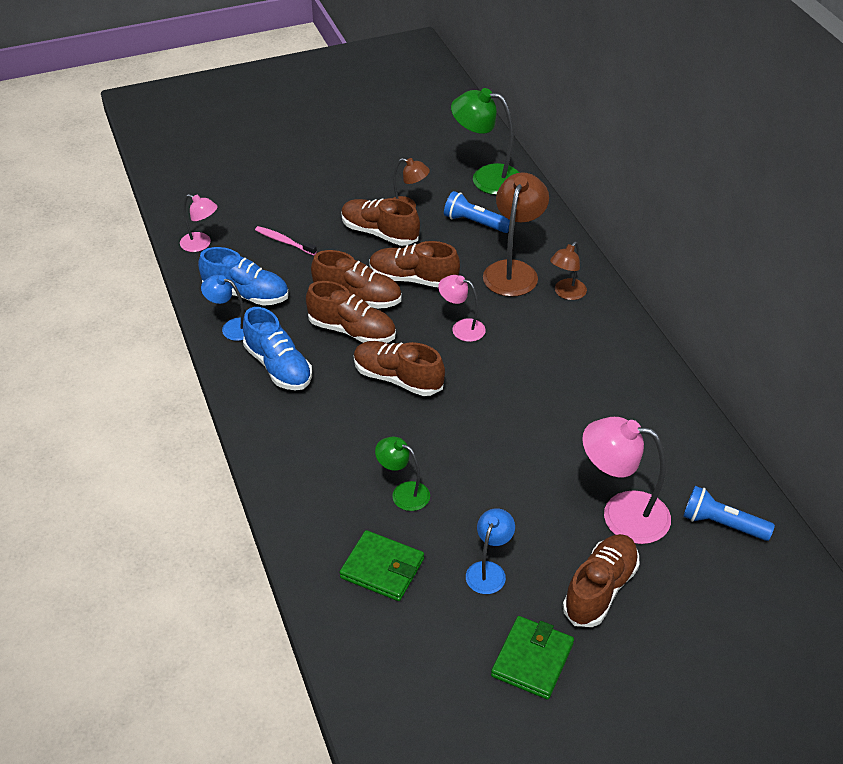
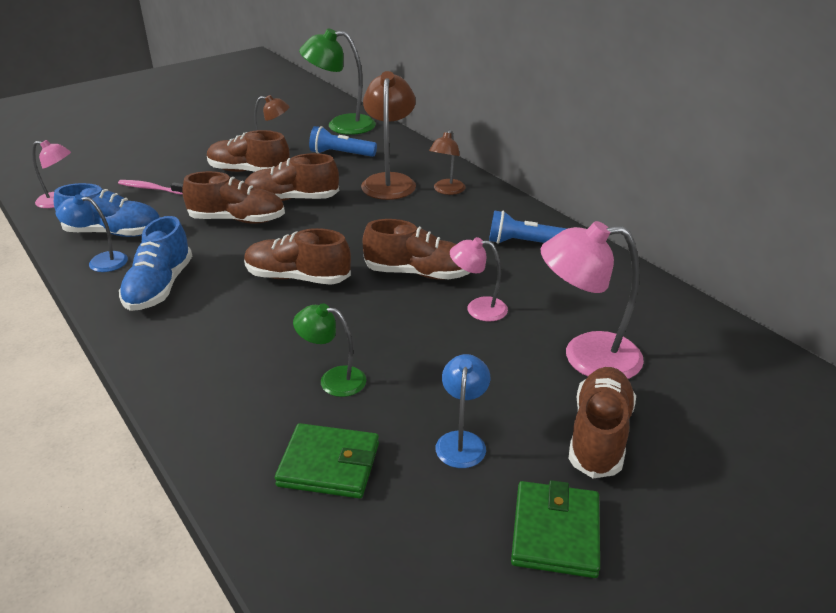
camera: 15 degrees left, 10 degrees down
(278, 367) = (159, 287): blue shoe -> blue shoe turned 60 degrees clockwise
(352, 331) = (237, 246): brown shoe -> brown shoe (418, 273)
(461, 328) = (353, 228): pink lamp -> pink lamp (478, 308)
(722, 524) = (694, 347): blue flashlight -> blue flashlight (524, 243)

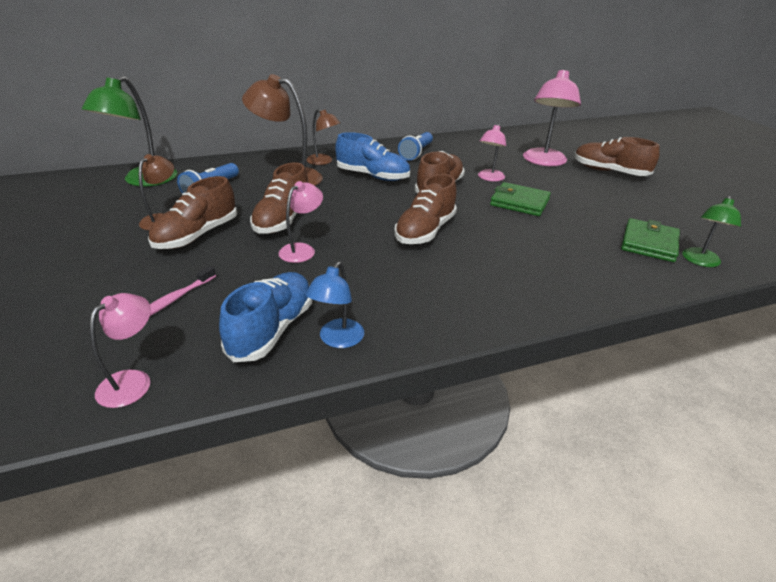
camera: 75 degrees left, 0 degrees up
(159, 287) = (411, 300): blue shoe -> blue shoe (373, 176)
(237, 220) = (302, 250): brown shoe -> pink lamp
(333, 380) = (563, 232): green lamp -> green lamp (700, 261)
(462, 441) = (620, 203): blue lamp -> none
(555, 532) = (682, 194): green wallet -> green wallet (519, 202)

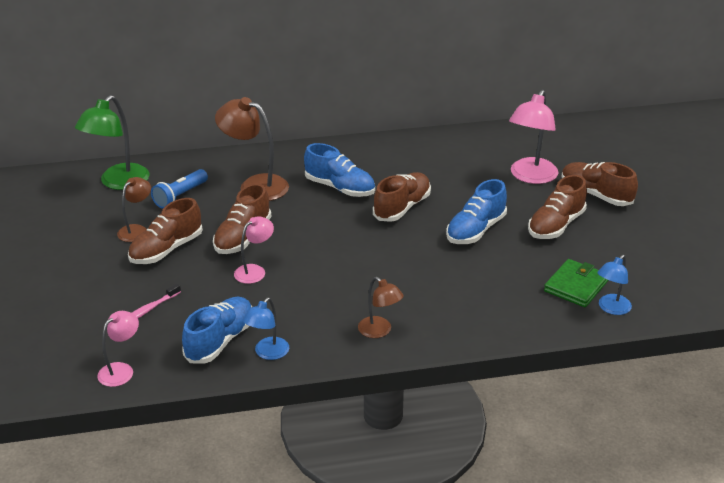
camera: 10 degrees right, 0 degrees up
(323, 161) = (294, 165): brown lamp -> brown lamp (379, 331)
(416, 153) = (395, 157): blue flashlight -> none
(425, 231) = (369, 258): brown shoe -> brown shoe (556, 225)
(489, 178) = (459, 197): pink lamp -> none
(519, 202) = (475, 230): green wallet -> blue shoe
(700, 261) = (611, 308): green lamp -> blue lamp

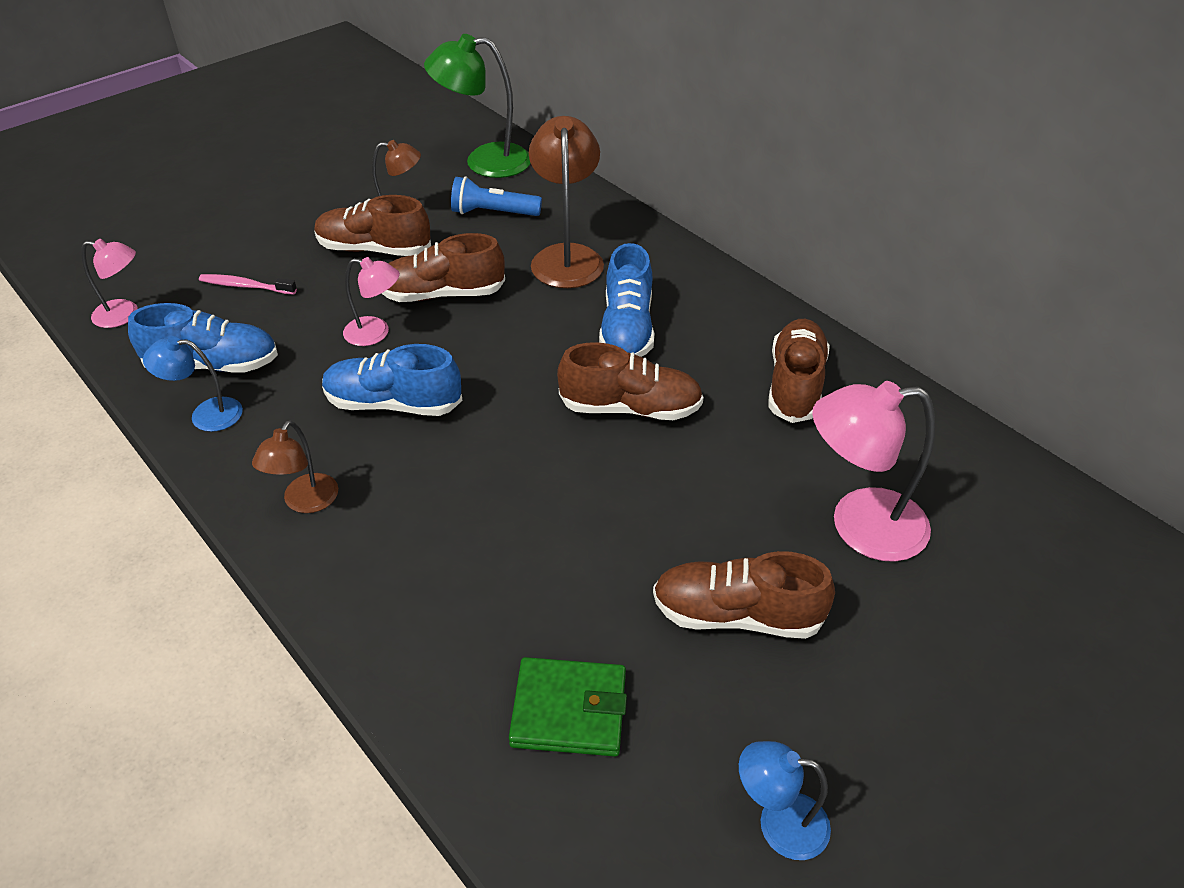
camera: 60 degrees right, 10 degrees up
(475, 230) = (636, 513): blue shoe -> blue shoe (393, 404)
(595, 195) = (889, 641): brown shoe -> brown shoe (795, 384)
(611, 308) = (533, 792): blue lamp -> blue lamp (778, 823)

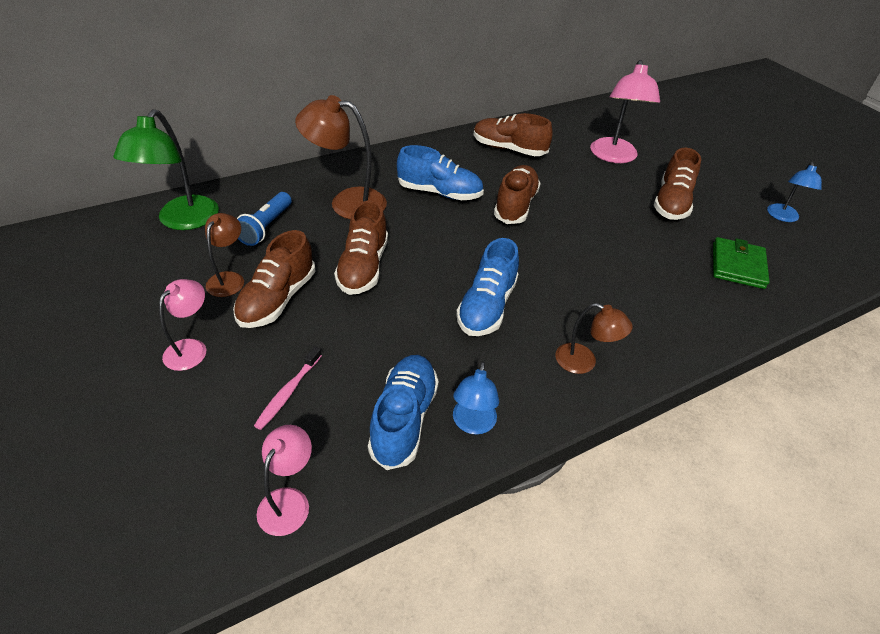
camera: 80 degrees left, 0 degrees up
(376, 333) = (398, 308): pink lamp -> pink lamp (191, 348)

